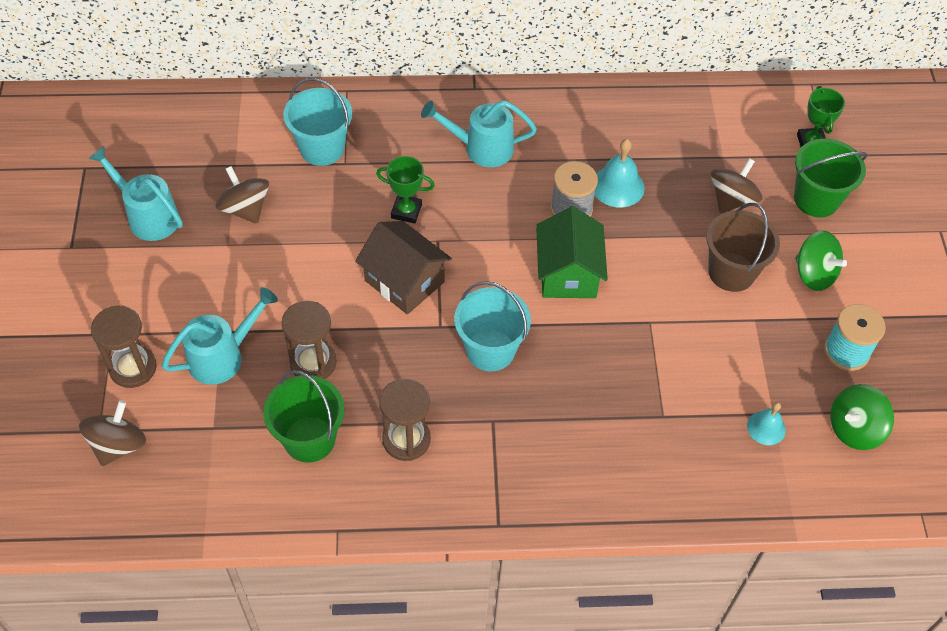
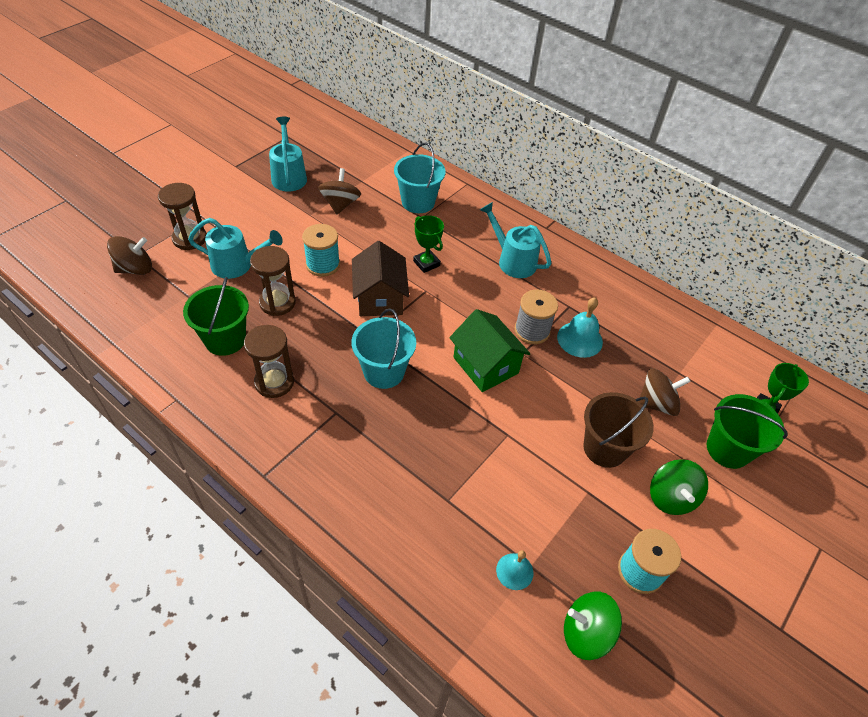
camera: 40 degrees right, 5 degrees down
(308, 289) = (323, 264): none -> turquoise spool
(568, 273) = (485, 365): green house -> green house turned 75 degrees counterclockwise

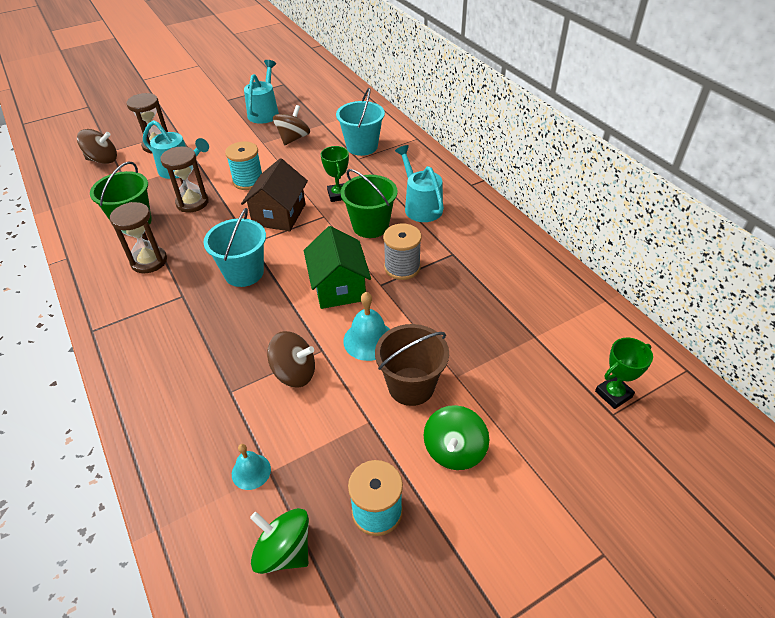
camera: 25 degrees right, 5 degrees down
(579, 339) = (445, 284): turquoise bell -> turquoise bell (369, 340)
(656, 403) = (492, 359): brown spinning top -> brown spinning top (294, 373)
(728, 449) = (547, 422): green bucket -> green bucket (370, 226)

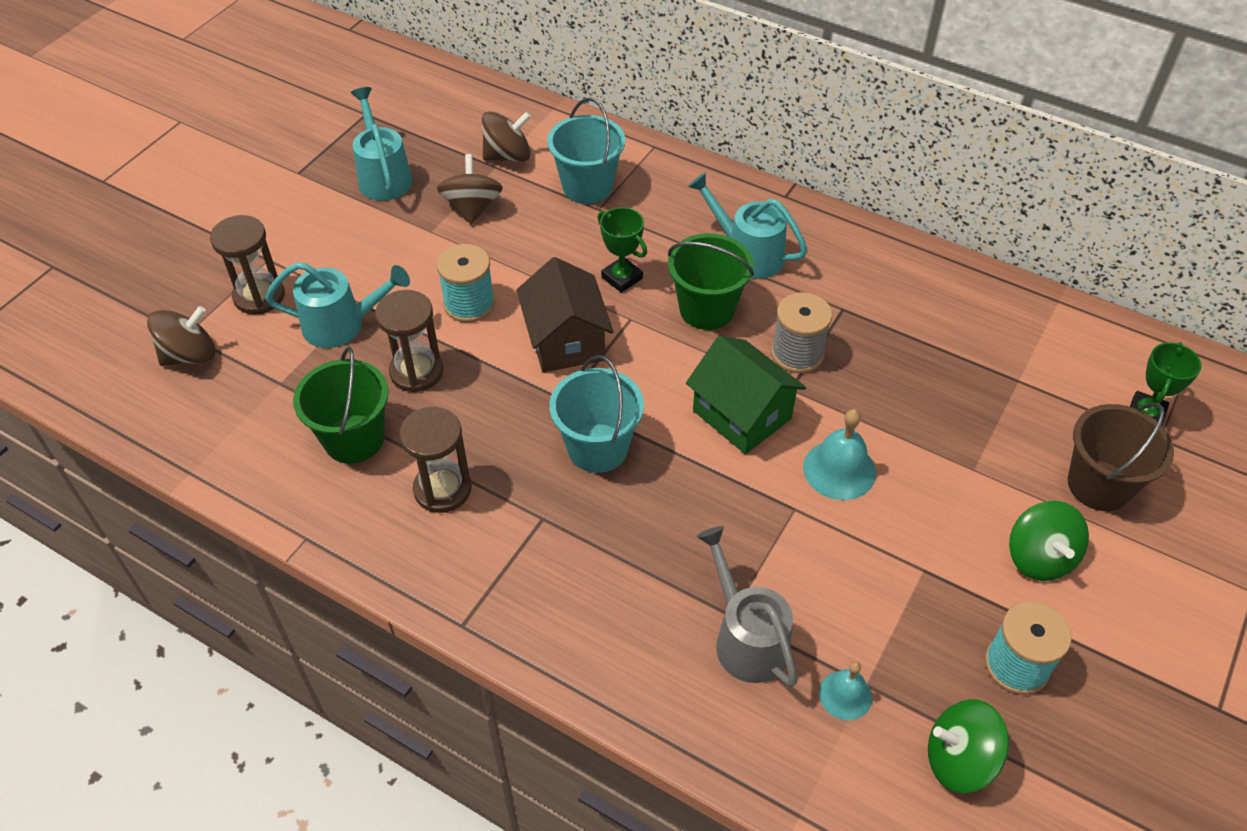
camera: 30 degrees left, 5 degrees up
(225, 408) = (745, 637): none -> grey watering can
(294, 373) = (787, 553): brown spinning top -> brown spinning top (508, 156)
(411, 386) = (935, 505): brown bucket -> brown bucket (1099, 485)

